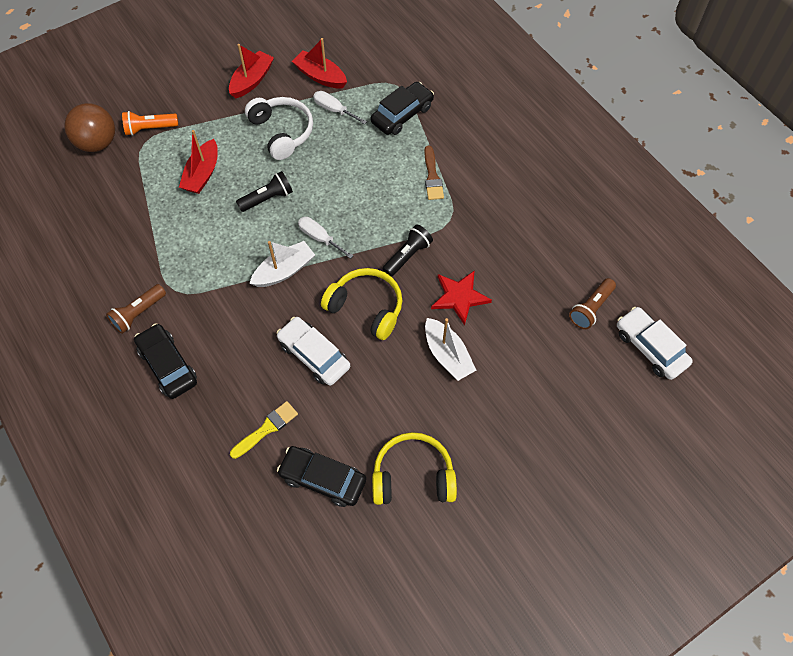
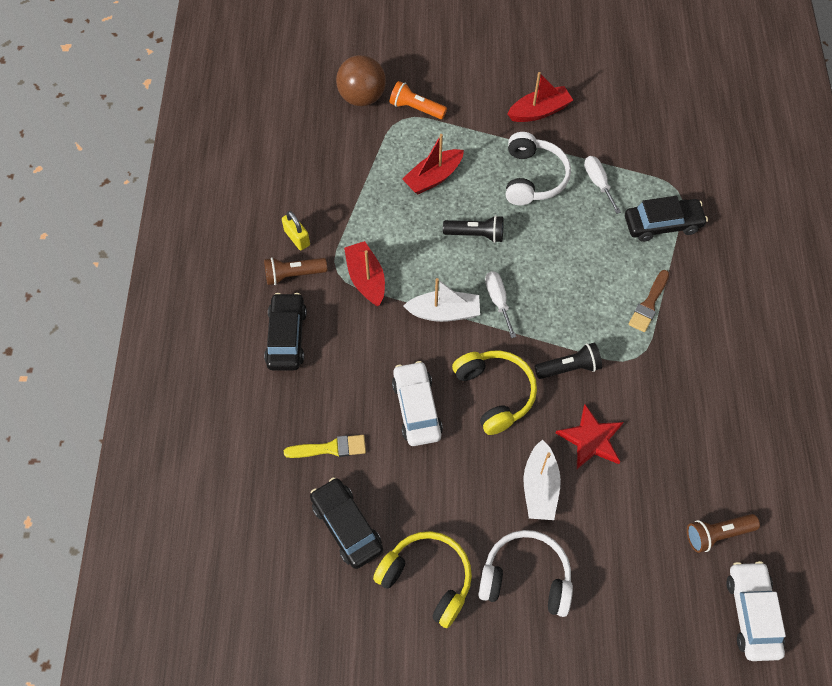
camera: 35 degrees right, 0 degrees up
(120, 283) = (297, 238): none -> yellow padlock
(320, 76) = (608, 142): red boat -> red boat (366, 279)
(483, 426) = (526, 578): none -> white headphones

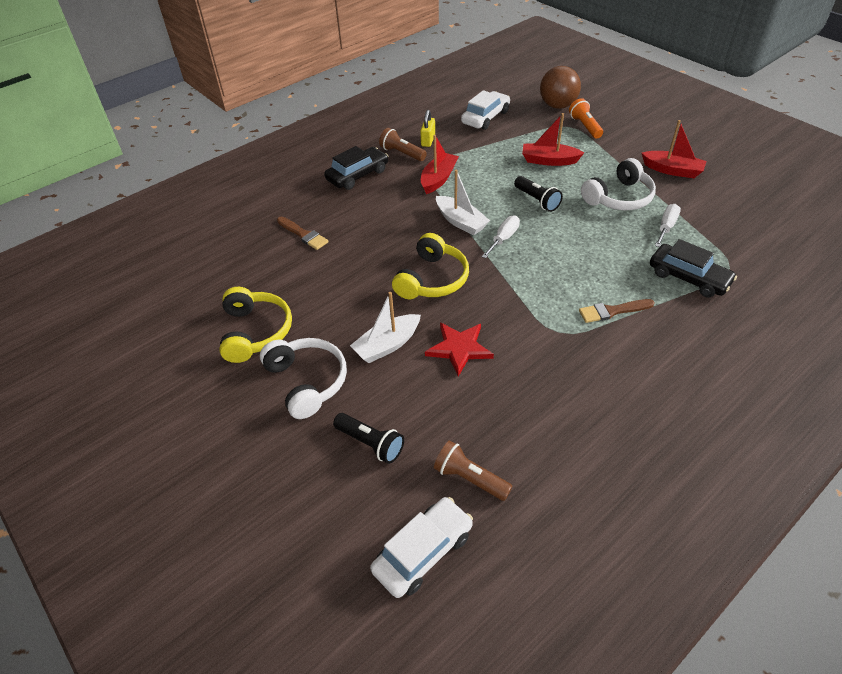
camera: 50 degrees right, 15 degrees down
(330, 448) = (303, 234): yellow brush -> brown brush
(347, 526) = (256, 273): black car -> none
(417, 408) = (376, 252): white car -> white car (485, 117)
(569, 368) = (500, 302): black flashlight -> black flashlight (370, 443)

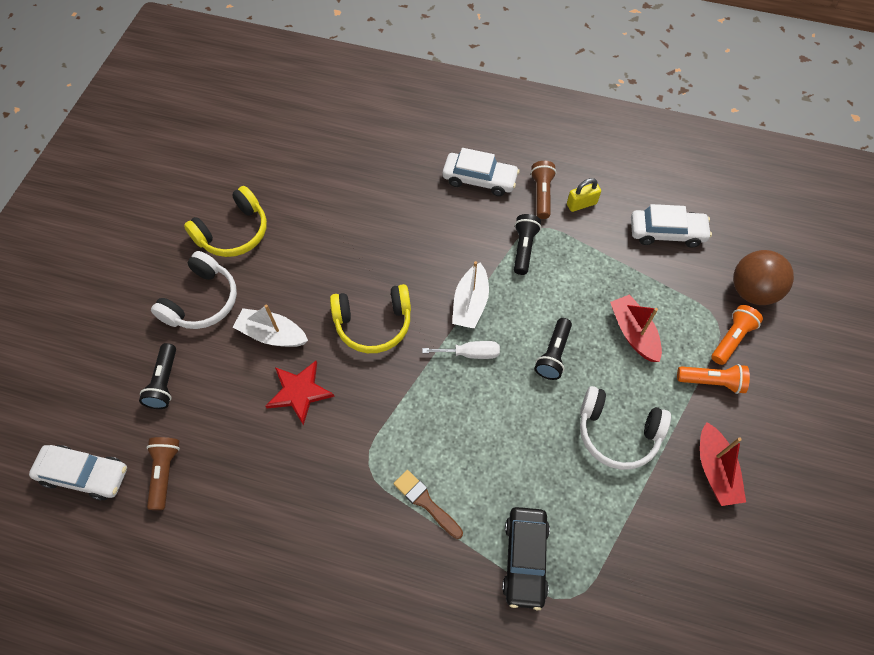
camera: 55 degrees right, 15 degrees up
(303, 234) = (367, 191): brown brush -> none
(357, 175) = (479, 179): black car -> white car
(438, 179) = (524, 248): red boat -> black flashlight
(609, 146) = (711, 381): none -> orange flashlight
(666, 227) = (598, 503): white screwdriver -> none

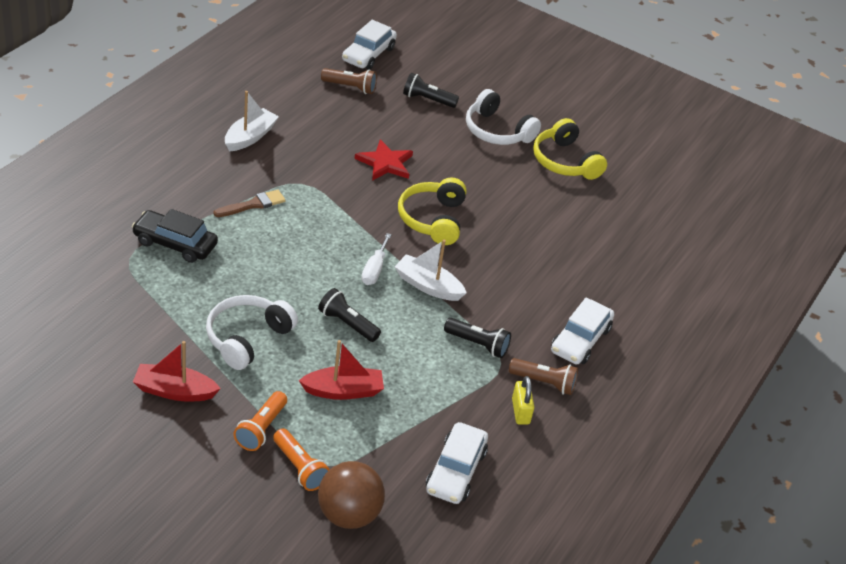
camera: 100 degrees right, 20 degrees down
(272, 334) = (447, 161): white boat -> white boat (250, 137)

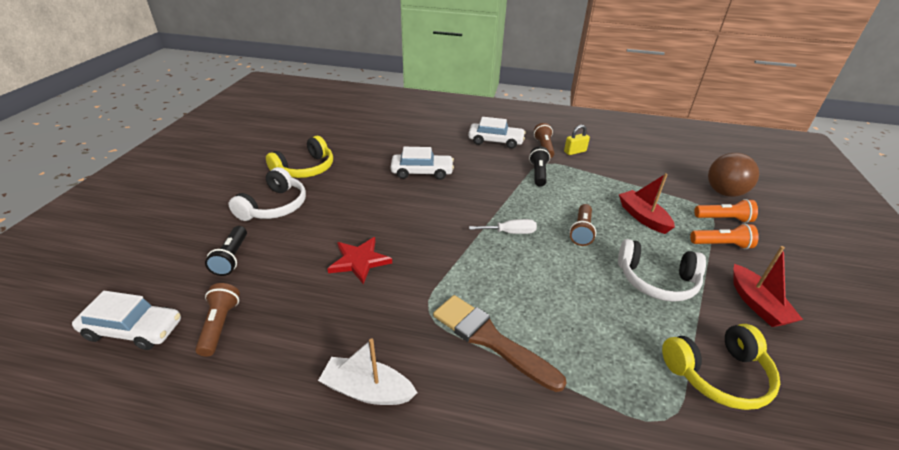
camera: 105 degrees left, 5 degrees down
(175, 243) = (604, 384): black car -> none
(253, 204) = (490, 339): brown brush -> brown brush, size x1.67
(299, 467) = (723, 219): orange flashlight -> orange flashlight turned 60 degrees clockwise
(347, 324) = (581, 231): black flashlight -> brown flashlight
(428, 286) = (503, 203): white boat -> none
(432, 219) = (423, 216): yellow headphones -> yellow headphones (718, 374)
(455, 471) = (644, 164): white car -> white car (422, 172)

